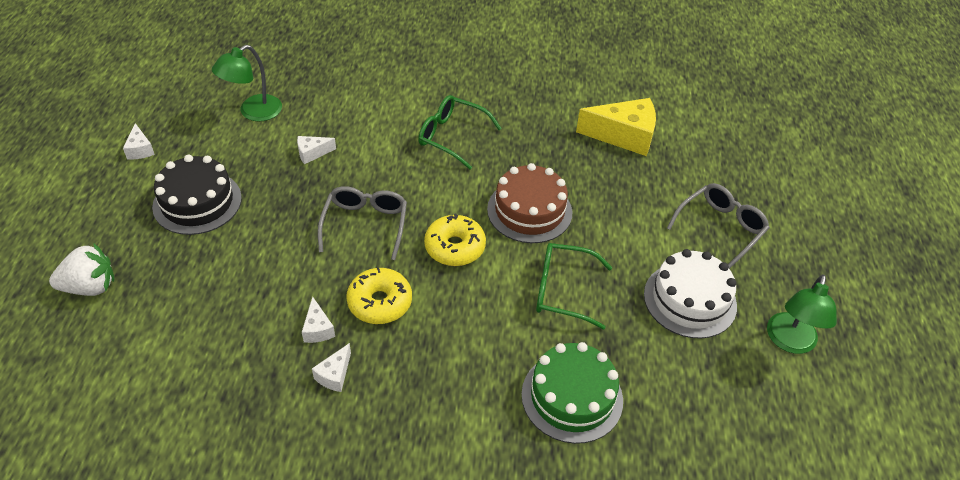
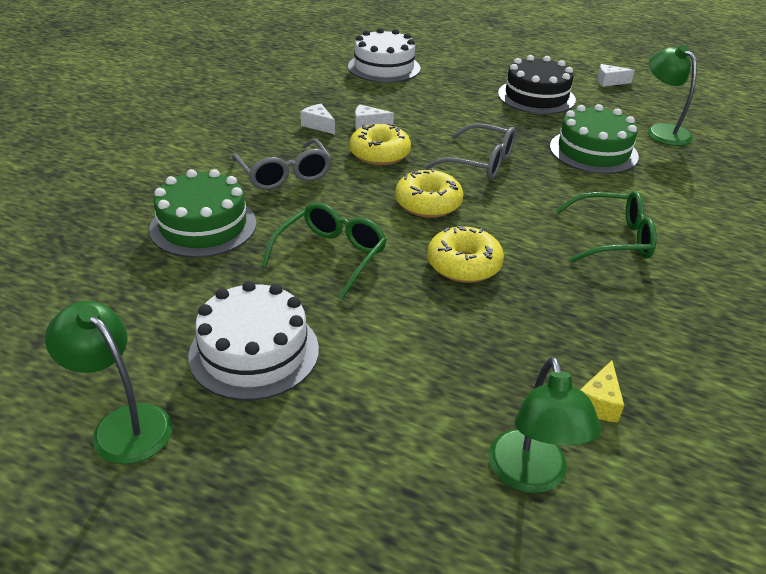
camera: 110 degrees right, 10 degrees down
(90, 287) = (458, 58): white strawberry -> none
(140, 357) = (384, 67): none -> white cake
(312, 153) = (593, 151): white cheese -> green cake
(451, 136) = (613, 238): green glasses -> green glasses turned 45 degrees clockwise
(529, 211) = (463, 265): brown cake -> yellow donut
(624, 136) = (599, 402): yellow cheese -> yellow cheese, size x0.48
(693, 157) = (530, 476): none -> green lamp
(720, 228) = (357, 441): grey glasses -> grey glasses (284, 175)

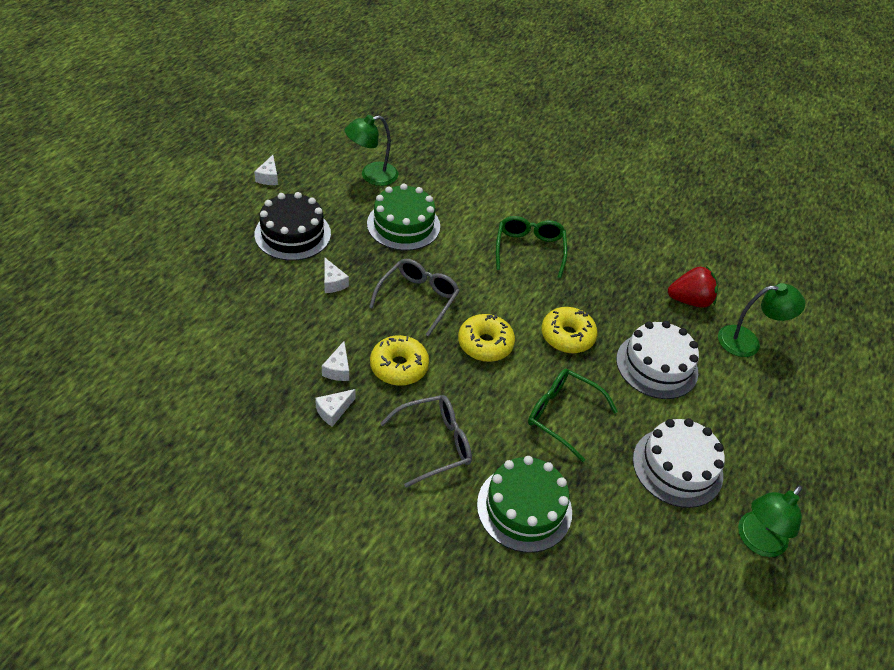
camera: 90 degrees left, 10 degrees up
(384, 67) = (192, 340): white cake -> white cake (657, 365)
(480, 118) = (333, 282): none -> white cheese
(599, 402) = (689, 300): yellow cheese -> red strawberry

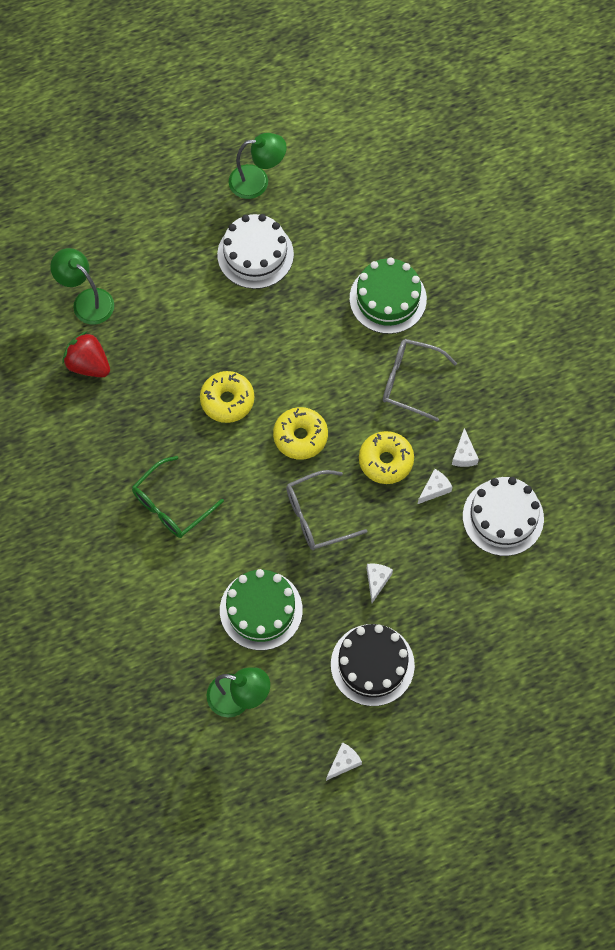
camera: 135 degrees left, 20 degrees up
(333, 411) = (464, 455): white cheese -> white cheese turned 90 degrees clockwise
(562, 415) = (298, 342): green glasses -> none
(657, 365) = (183, 330): white cake -> white cake (503, 517)

